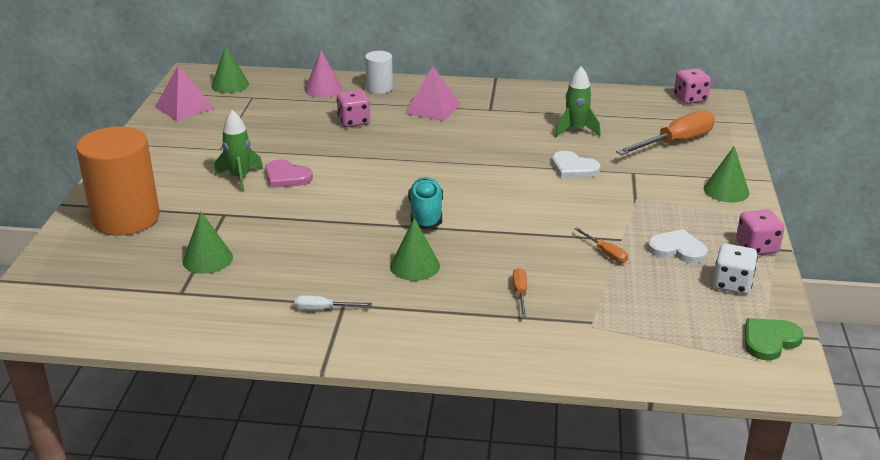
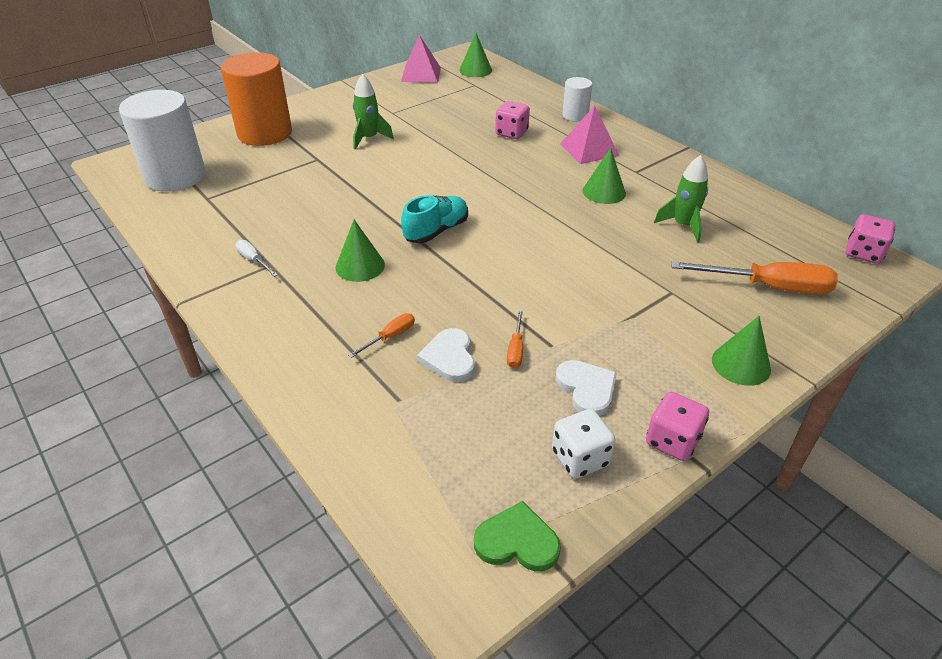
camera: 45 degrees right, 10 degrees up
(108, 294) = (175, 176): none -> white cylinder
(207, 259) = (257, 184): green cone -> green cone (604, 192)
(286, 177) = (397, 152): pink heart -> none
(323, 89) = (532, 99): pink cone -> none
(573, 168) = (621, 258): white heart -> white heart (449, 357)

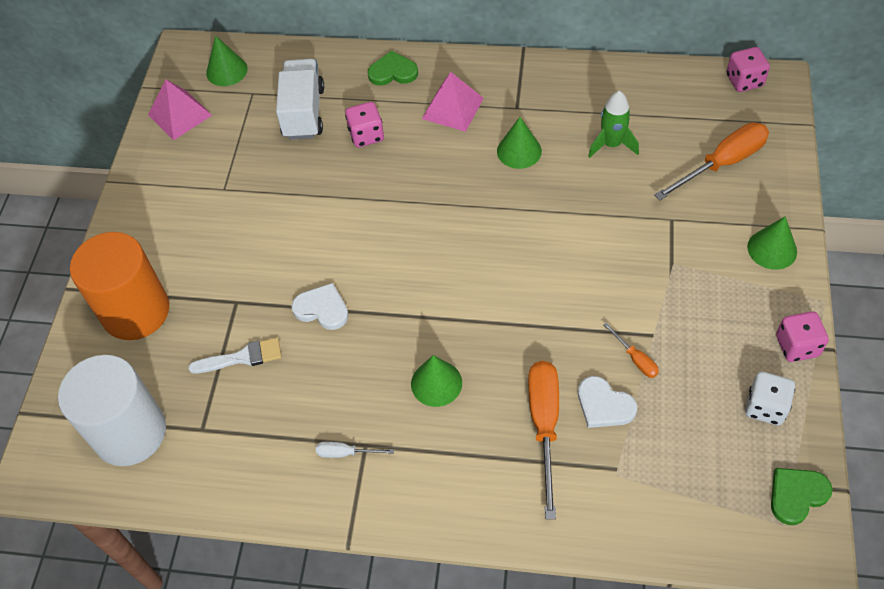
camera: 40 degrees left, 15 degrees up
(279, 183) = (242, 357): none -> white brush
(369, 138) = (248, 239): green rocket -> none
(390, 337) = (544, 425): orange screwdriver -> orange screwdriver, size x2.11
(436, 231) = (447, 298): turquoise shoe -> none
(490, 106) = (303, 113): none -> white truck
(575, 115) = (393, 72): white cylinder -> green heart
(586, 389) = (712, 351): white heart -> white heart (322, 309)

